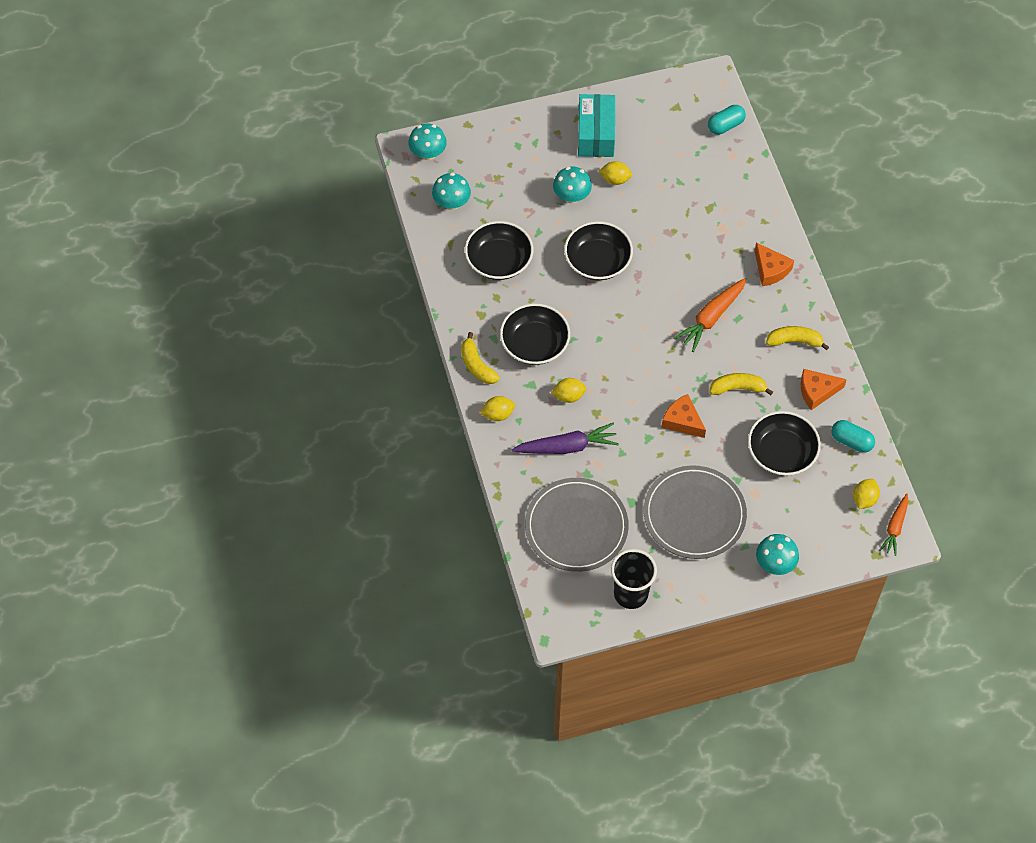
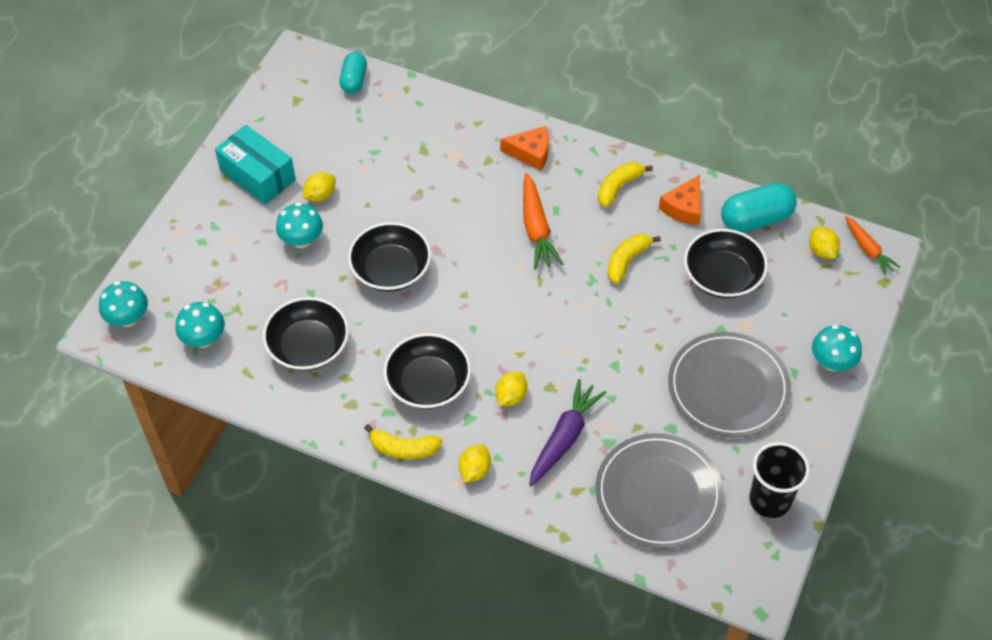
camera: 50 degrees left, 5 degrees down
(682, 421) = (622, 326): orange cheese -> none
(851, 441) = (756, 219): turquoise capsule -> turquoise capsule, size x1.53

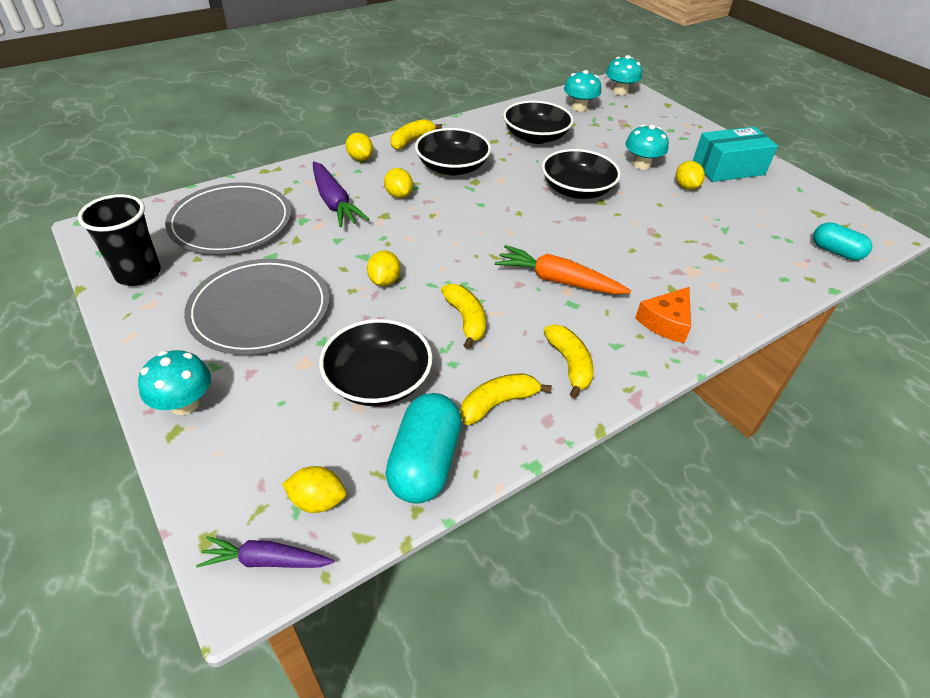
camera: 120 degrees right, 10 degrees down
(631, 333) = (384, 281): none -> yellow lemon
(684, 207) = (498, 403): orange cheese -> yellow banana
(868, 249) = (266, 560): orange carrot -> purple carrot

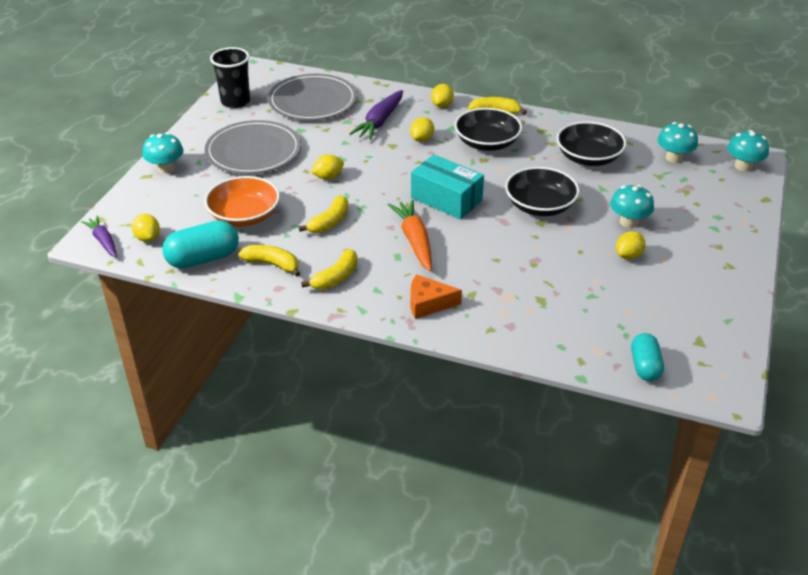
camera: 55 degrees right, 5 degrees down
(378, 380) = (244, 216): black bowl -> orange bowl
(728, 168) = (699, 269): turquoise box -> turquoise box (446, 199)

